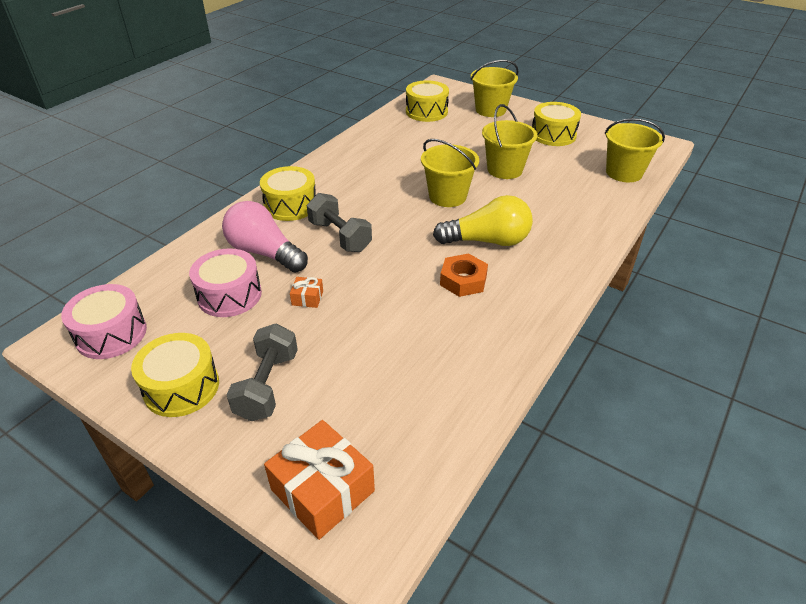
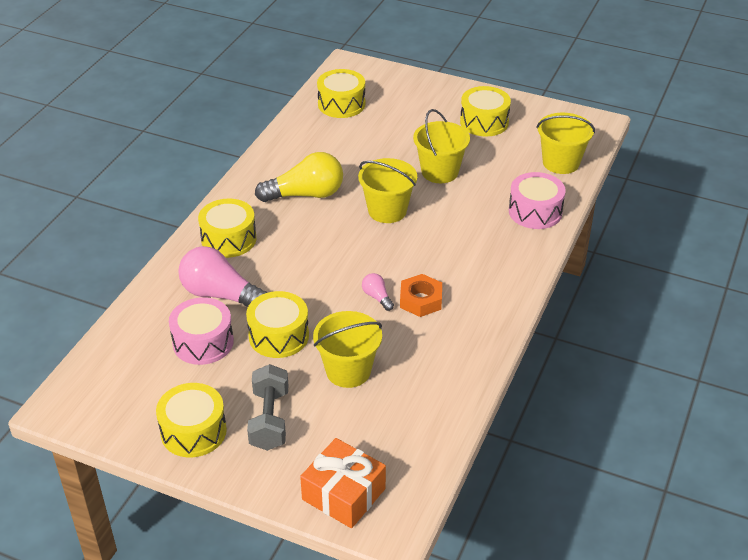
camera: 10 degrees left, 0 degrees up
(111, 334) = (106, 393): pink drum -> pink drum (535, 212)
(307, 298) = (278, 336): orange gift -> yellow drum
(340, 236) = (290, 268): grey dumbbell -> none
(419, 272) = (377, 297): none -> pink light bulb
(487, 241) = (436, 256): yellow light bulb -> yellow light bulb (306, 194)
(490, 110) = (412, 95): yellow bucket -> yellow bucket (348, 371)

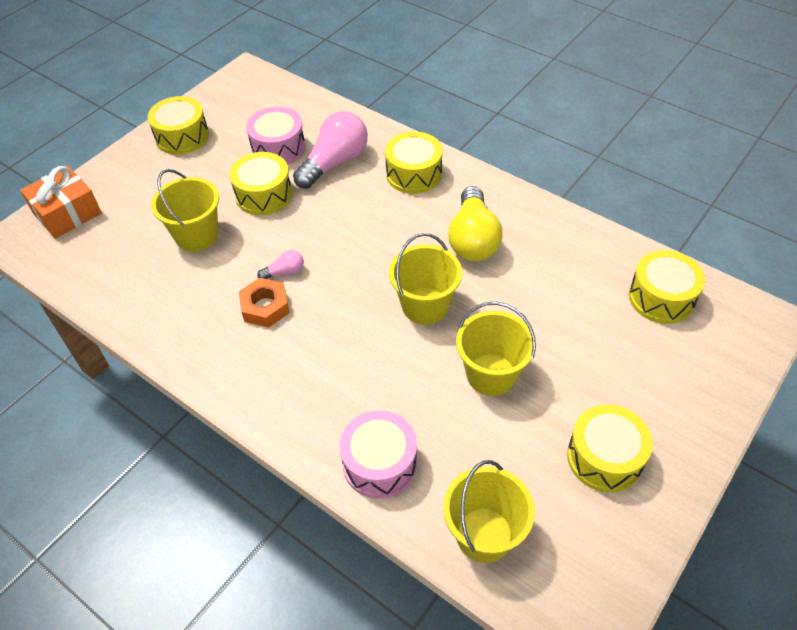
camera: 105 degrees right, 10 degrees up
(269, 420) = (169, 179): grey dumbbell -> none

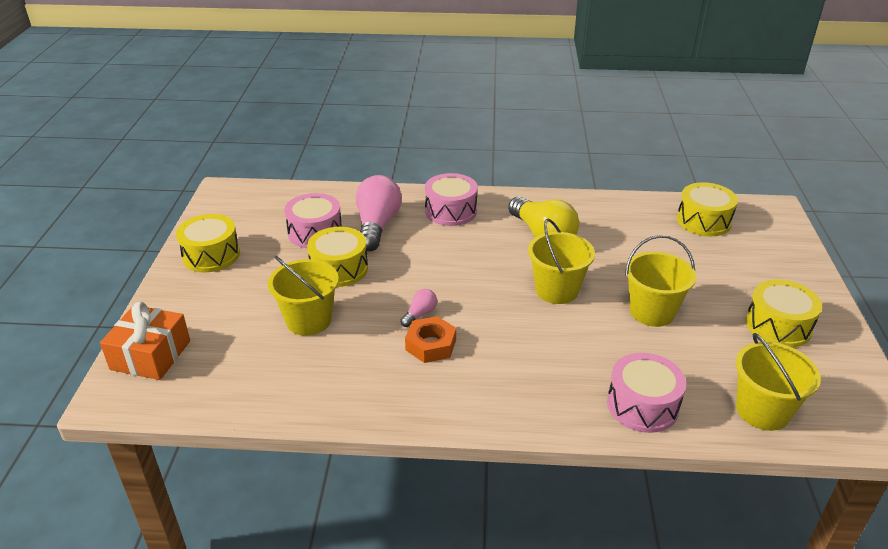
camera: 35 degrees left, 15 degrees down
(414, 174) = (451, 211): yellow drum -> pink drum

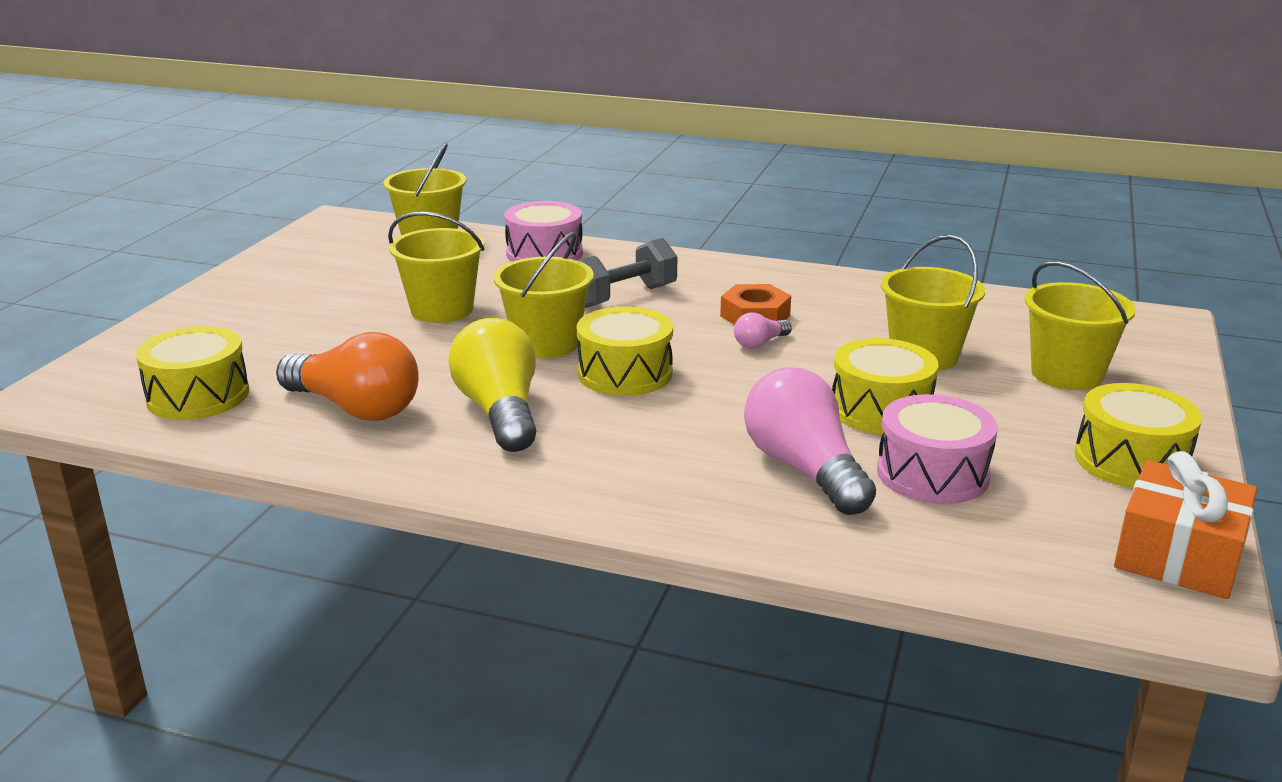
camera: 165 degrees left, 10 degrees down
(150, 355) = (1141, 348): orange gift -> orange gift (1178, 555)
(217, 317) = (1066, 374): none -> yellow bucket
(377, 226) = (804, 469): pink light bulb -> pink light bulb turned 135 degrees clockwise
(451, 211) = (643, 477): pink drum -> none
(537, 351) = (623, 297): none -> grey dumbbell
(617, 226) = (355, 408): none -> orange light bulb
(778, 326) = (308, 283): yellow drum -> yellow drum (625, 373)

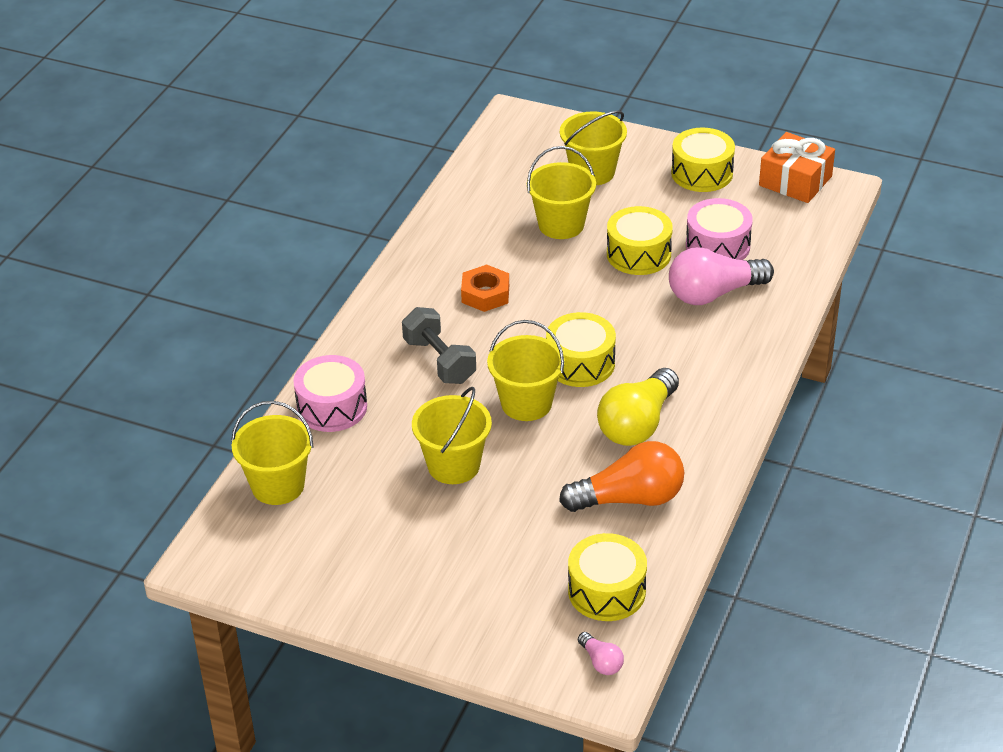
camera: 85 degrees left, 15 degrees up
(355, 408) = (629, 498): orange light bulb -> orange light bulb turned 45 degrees clockwise
(500, 412) = (637, 424): yellow light bulb -> yellow light bulb turned 45 degrees counterclockwise
(760, 343) = (535, 296): pink light bulb -> pink light bulb (601, 662)

